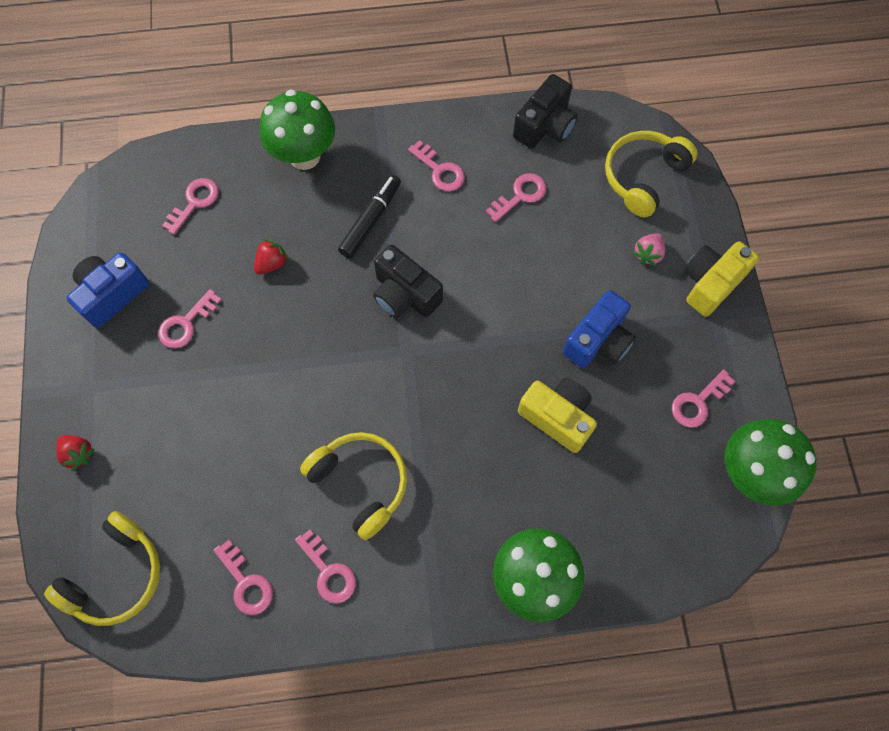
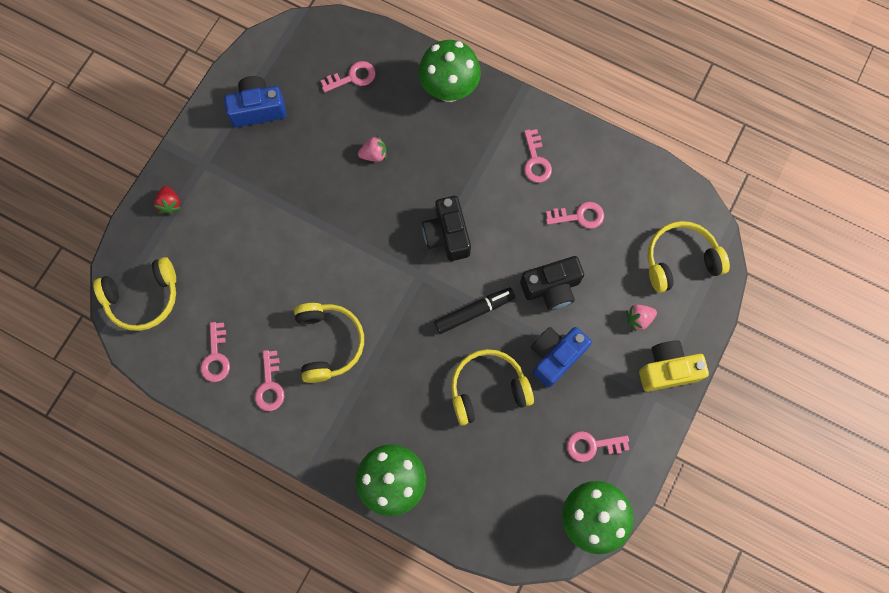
camera: 35 degrees right, 5 degrees up
(186, 323) = (291, 160): pink key -> none
(272, 263) = (374, 154): red strawberry -> pink strawberry
(371, 220) = (462, 166): black marker -> black marker (474, 312)
(545, 126) = (636, 176): black camera -> black camera (551, 288)
(557, 417) = (488, 389): yellow camera -> yellow headphones
(598, 341) = (555, 356): blue camera -> blue camera turned 150 degrees clockwise

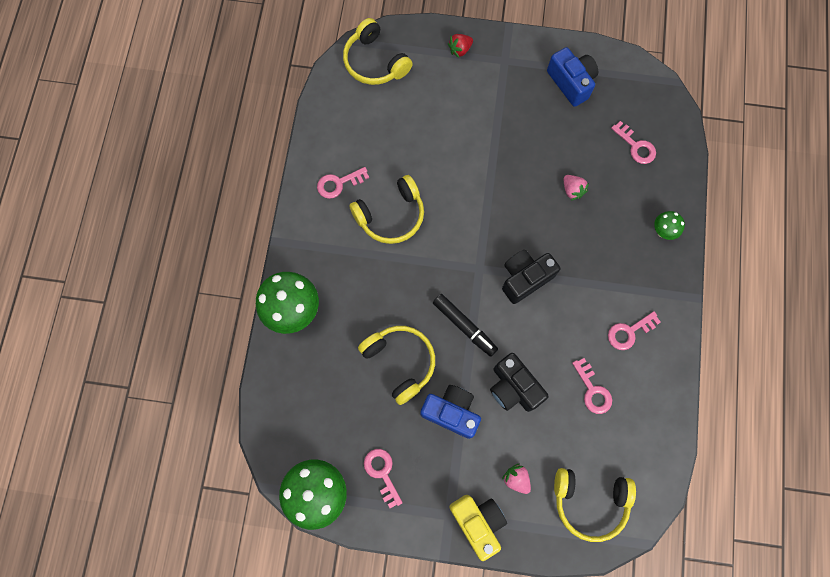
camera: 70 degrees right, 0 degrees up
(216, 357) = (347, 134): pink key -> none
(449, 90) = (662, 231): green mushroom -> green mushroom, size x0.49
(680, 260) = (589, 501): yellow headphones -> yellow headphones turned 135 degrees clockwise

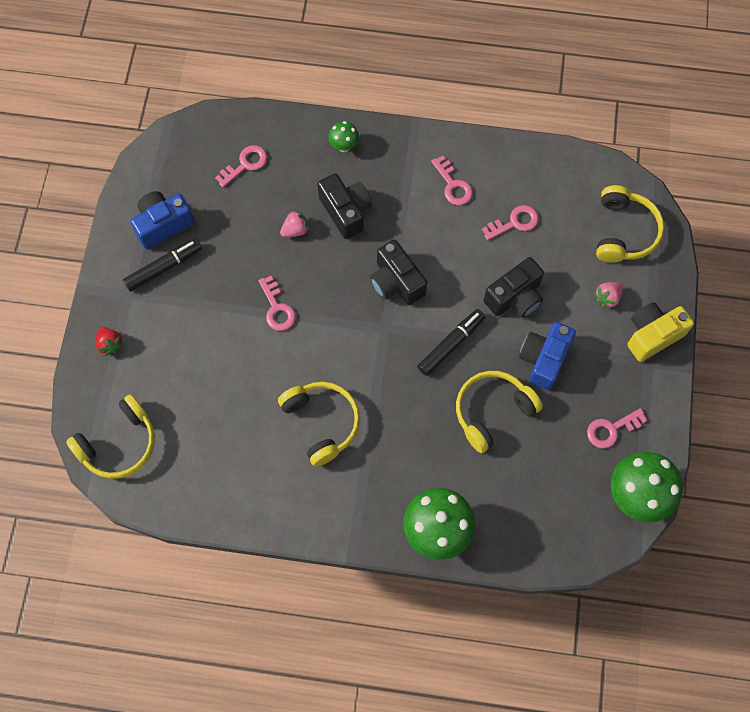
camera: 90 degrees left, 5 degrees down
(339, 183) = (280, 483): pink key -> pink key (277, 308)
(530, 86) = (164, 268): none -> black marker
(594, 233) = (346, 211): none -> black camera

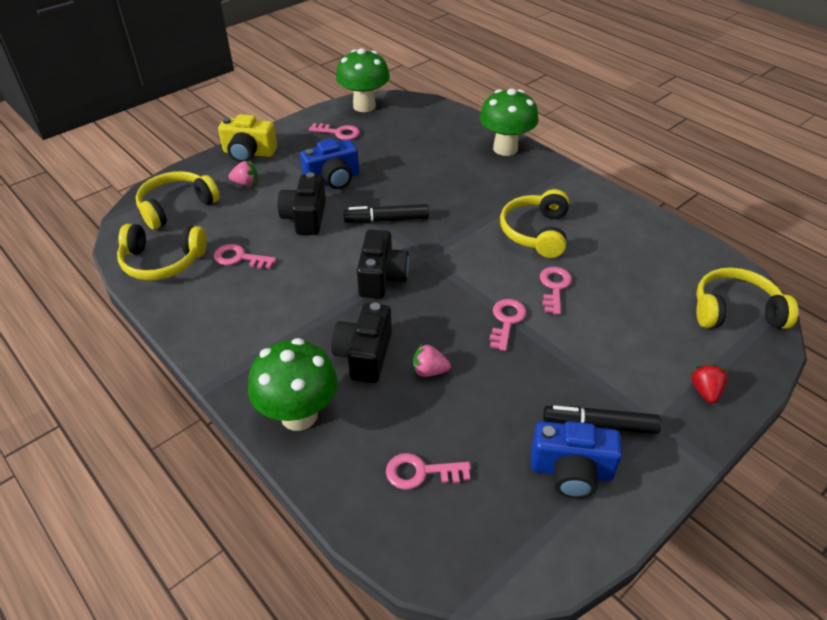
camera: 140 degrees left, 25 degrees down
(344, 146) = (299, 415): green mushroom -> green mushroom, size x2.02
(453, 185) = (247, 313): pink key -> pink key (554, 287)
(492, 412) = (402, 175): yellow headphones -> yellow headphones (162, 261)
(515, 297) = (305, 218): black camera -> black camera turned 90 degrees counterclockwise

